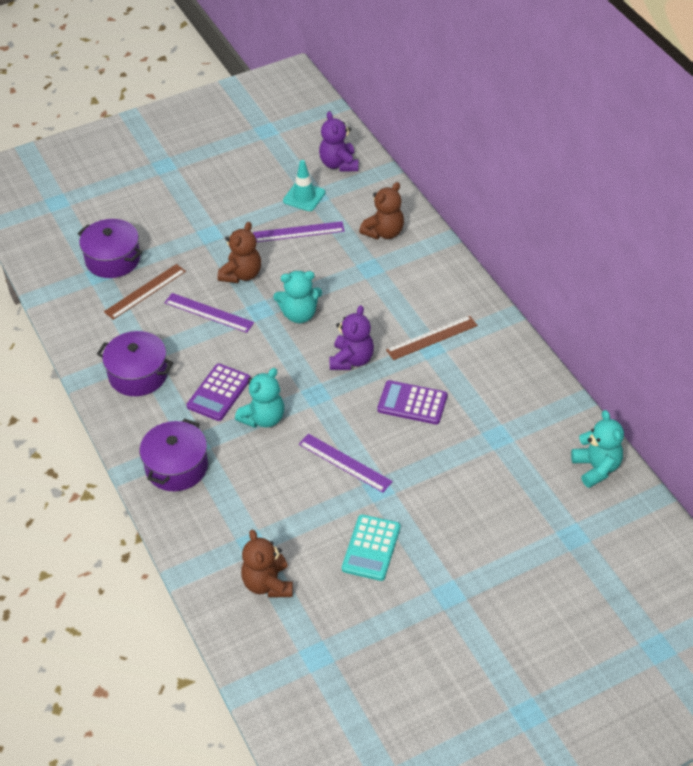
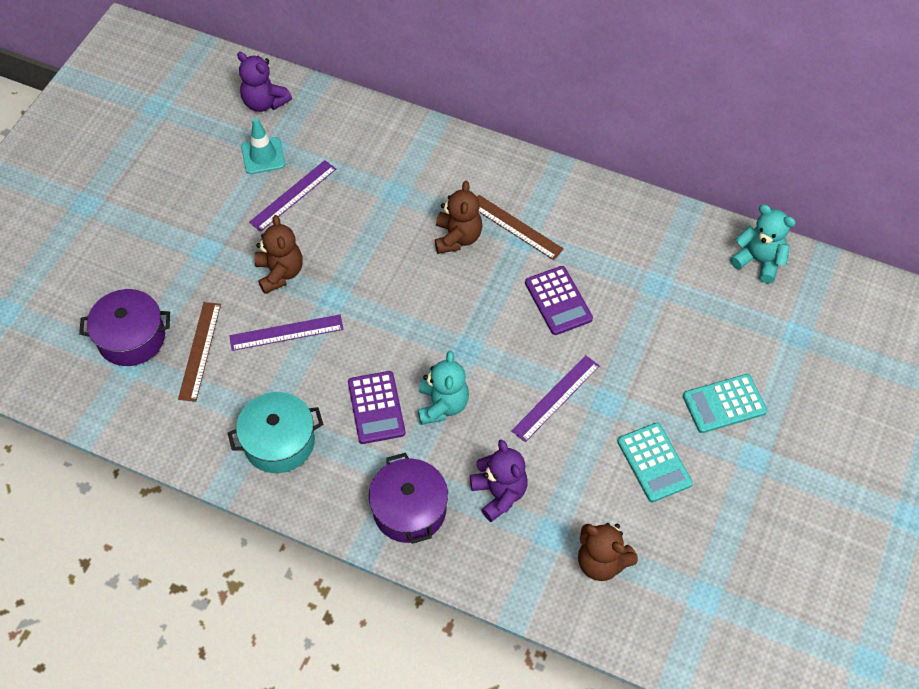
camera: 40 degrees left, 10 degrees up
(138, 374) = (279, 442): purple pot -> turquoise pot
(299, 314) = (375, 279): turquoise teddy bear -> none
(345, 463) = (555, 398): purple ruler -> purple ruler turned 45 degrees counterclockwise
(351, 360) = (466, 294): purple teddy bear -> purple teddy bear (499, 494)
(384, 232) = (374, 148): brown teddy bear -> brown teddy bear (457, 238)
(412, 403) = (558, 301): purple calculator -> purple calculator turned 90 degrees counterclockwise
(432, 338) = (515, 227): brown ruler -> brown ruler turned 75 degrees counterclockwise
(464, 544) = (724, 404): none -> turquoise calculator

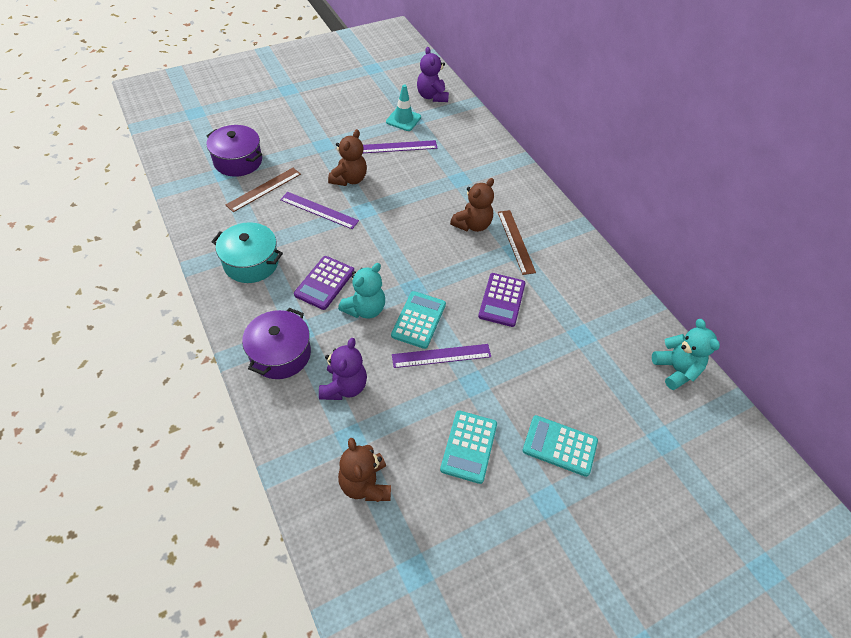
camera: 35 degrees right, 5 degrees down
(502, 378) = (419, 320): none -> turquoise calculator

